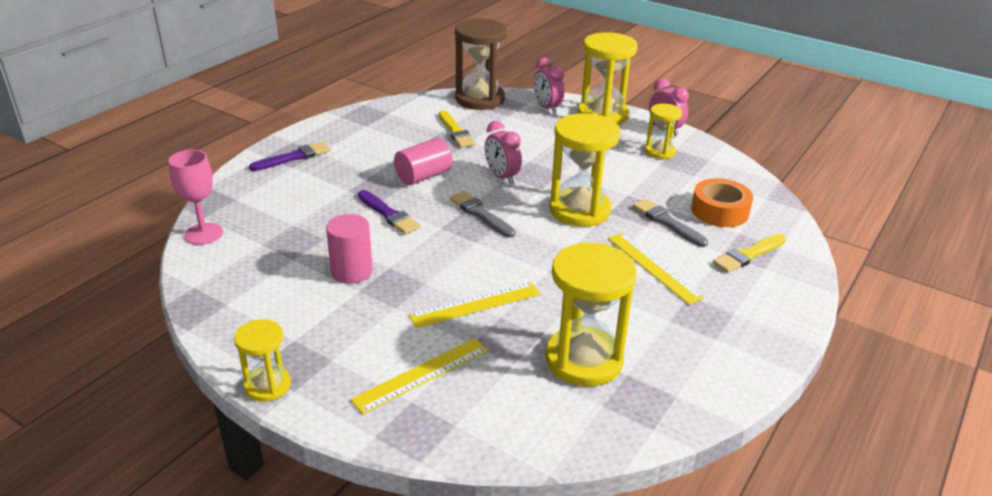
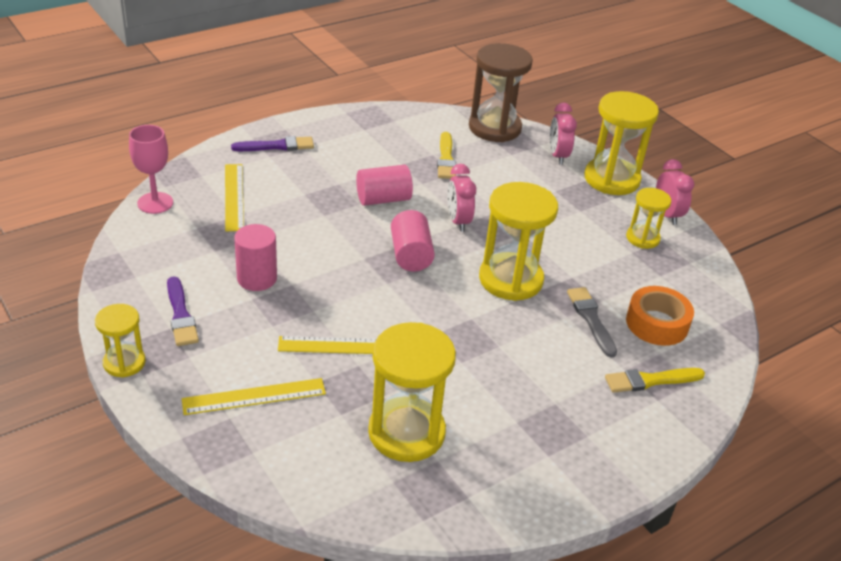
camera: 20 degrees right, 5 degrees up
(389, 214) = (325, 230): purple brush -> purple brush (181, 315)
(480, 214) = (411, 255): grey brush -> pink cylinder
(653, 267) = (541, 362): yellow ruler -> yellow ruler (234, 196)

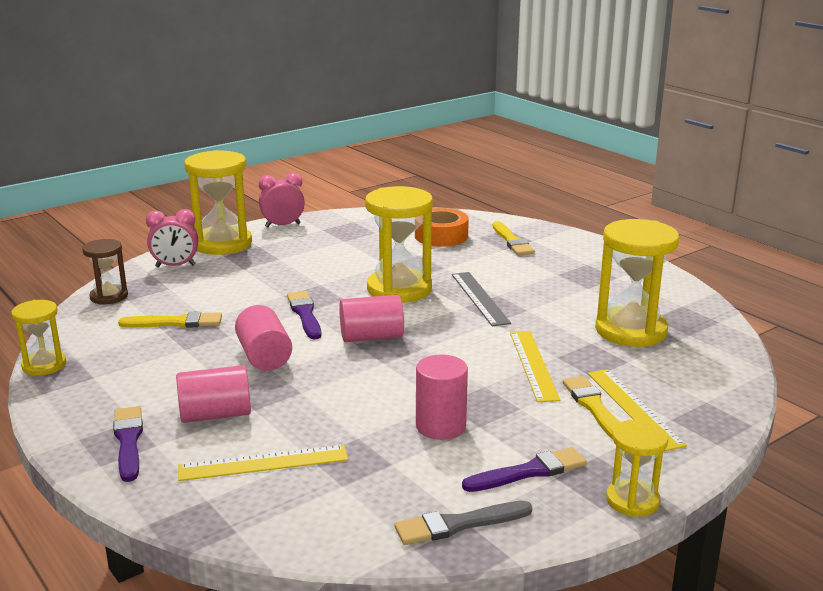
camera: 90 degrees left, 15 degrees down
(155, 203) = (284, 533): pink goblet -> none
(261, 370) = (594, 408): none -> yellow brush
(301, 178) = (215, 414): none -> pink cylinder
(458, 221) = (305, 314): pink clock -> purple brush
(490, 331) = (479, 298): none -> grey ruler
(494, 128) = (109, 296): brown hourglass -> brown hourglass, size x0.56
(591, 319) = (445, 258): grey brush -> grey brush (458, 524)
(642, 238) = (321, 236): yellow hourglass -> yellow hourglass (44, 365)

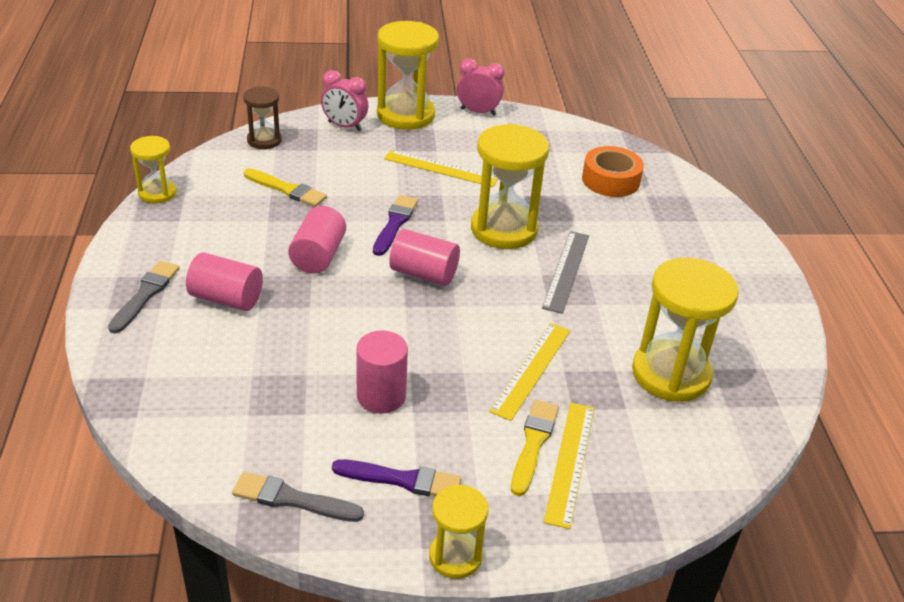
camera: 30 degrees right, 15 degrees up
(128, 441) = (145, 294): purple brush -> grey brush
(263, 463) = (214, 363): yellow ruler -> yellow ruler (441, 168)
(512, 241) = (675, 214): yellow brush -> none

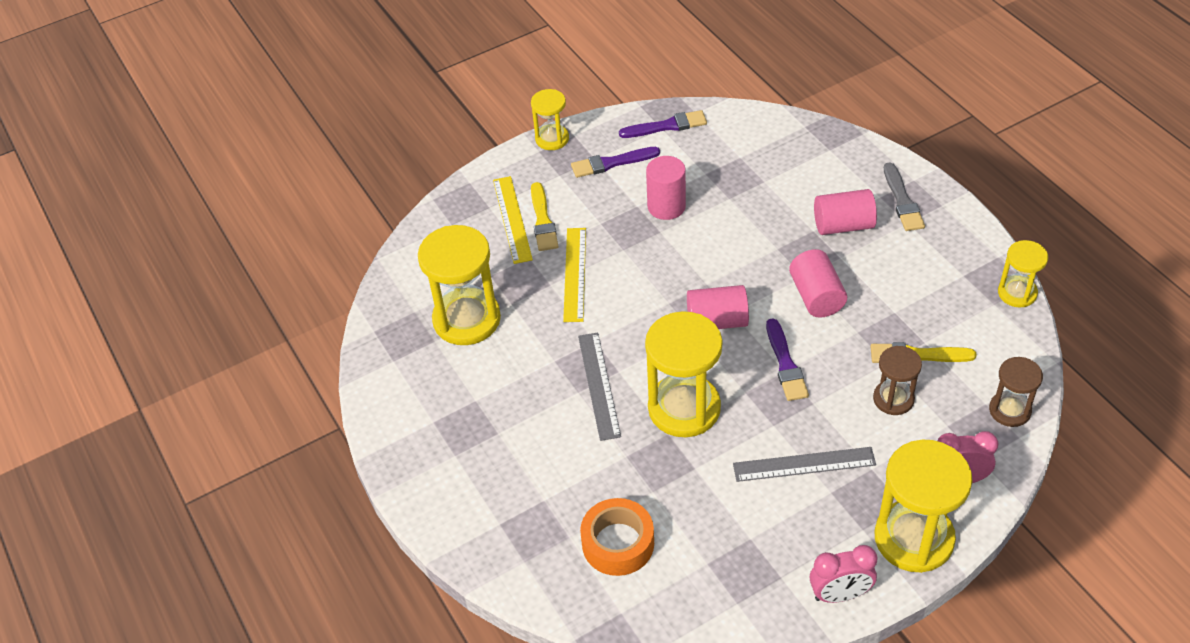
camera: 160 degrees right, 10 degrees up
(292, 499) = (667, 126): grey brush -> purple brush
(336, 175) = (893, 399): none -> brown hourglass
(441, 168) = (804, 464): yellow ruler -> grey ruler

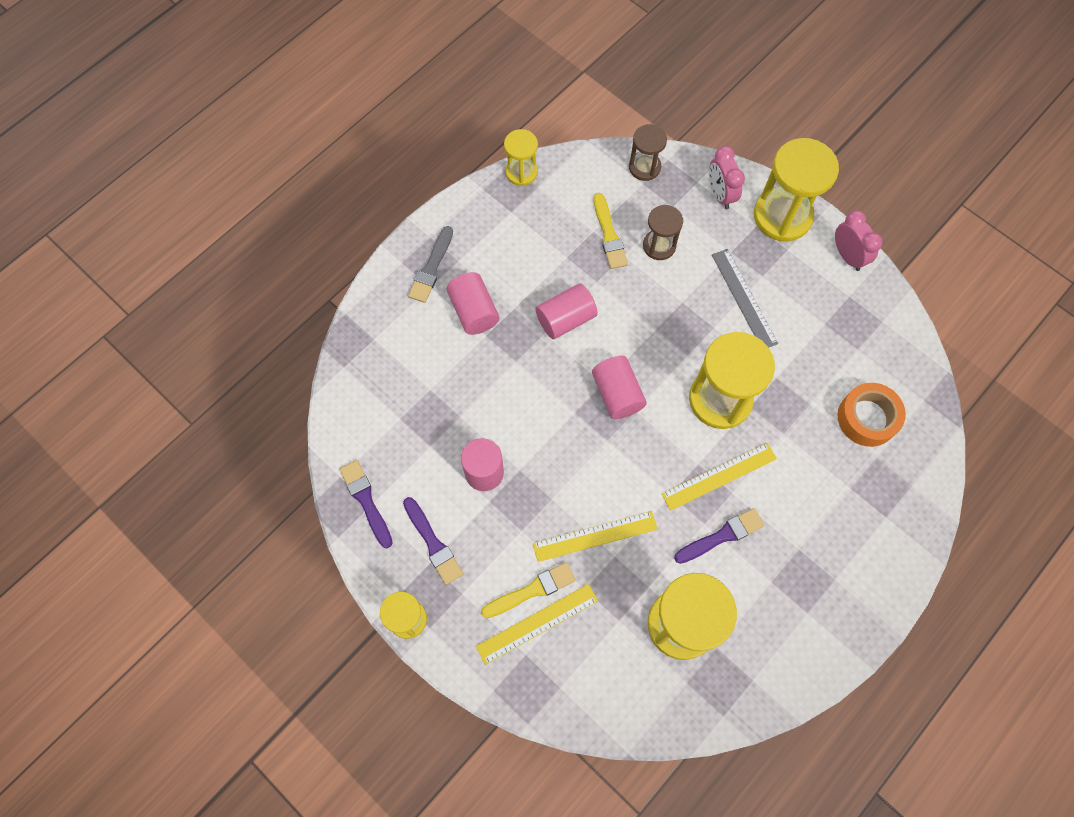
camera: 110 degrees left, 20 degrees up
(599, 385) = (719, 476): grey ruler -> yellow ruler
(785, 364) = (648, 330): purple brush -> purple brush (722, 536)
(902, 201) = (431, 268): grey brush -> grey brush turned 135 degrees clockwise

